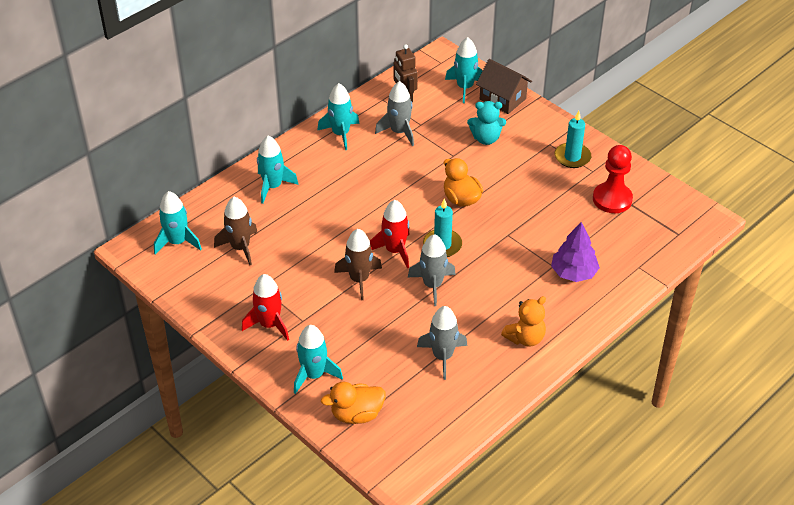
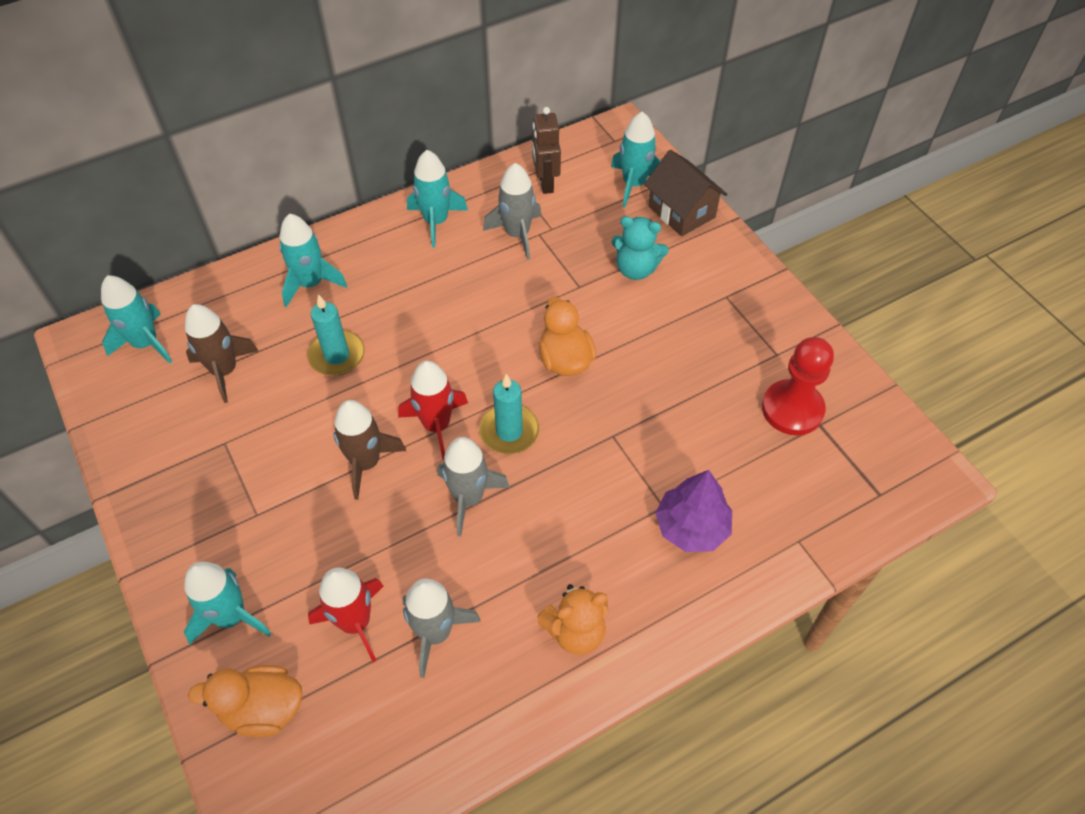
camera: 15 degrees right, 10 degrees up
(269, 324) = (207, 510): red rocket -> red rocket (355, 622)
(572, 157) = (753, 325): turquoise candle -> turquoise candle (337, 355)

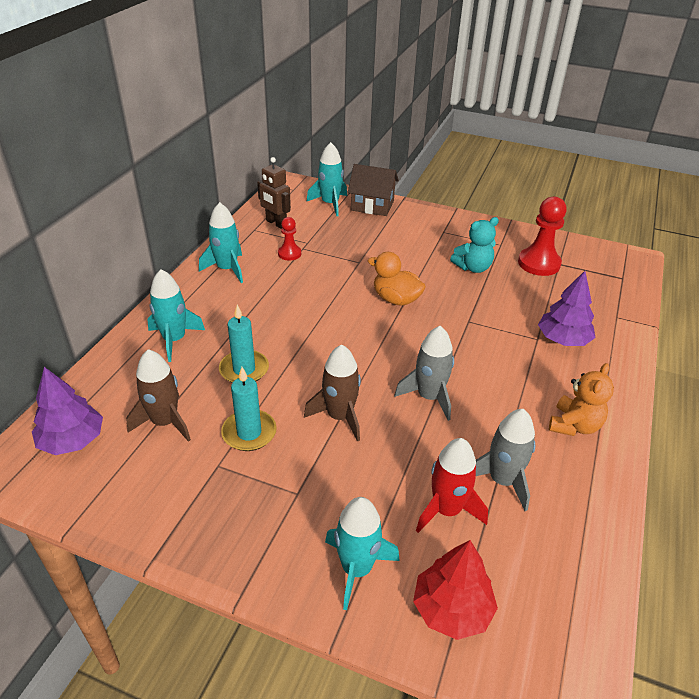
camera: 40 degrees left, 15 degrees down
(146, 343) = (72, 440): turquoise rocket -> purple tree
(263, 709) = (451, 609): orange duck -> red tree
(436, 425) = (360, 371): red rocket -> none
(509, 431) = (409, 350): turquoise candle -> turquoise candle (249, 433)
(517, 234) = (289, 253): grey rocket -> red pawn
(636, 269) = (380, 240): turquoise teddy bear -> turquoise teddy bear (473, 267)

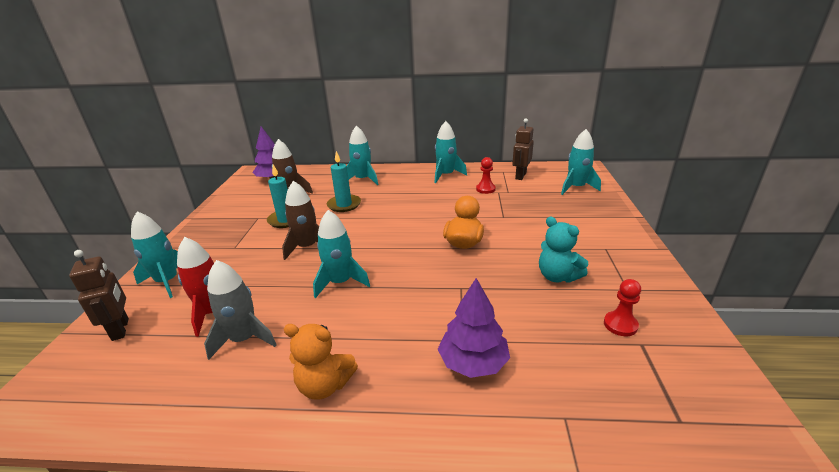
camera: 75 degrees right, 10 degrees down
(372, 206) = (600, 205): brown house -> none
(429, 397) = (340, 282): grey rocket -> turquoise rocket
(451, 609) = (121, 329): red tree -> brown robot
(539, 263) = (620, 325): red pawn -> red pawn, size x0.56

